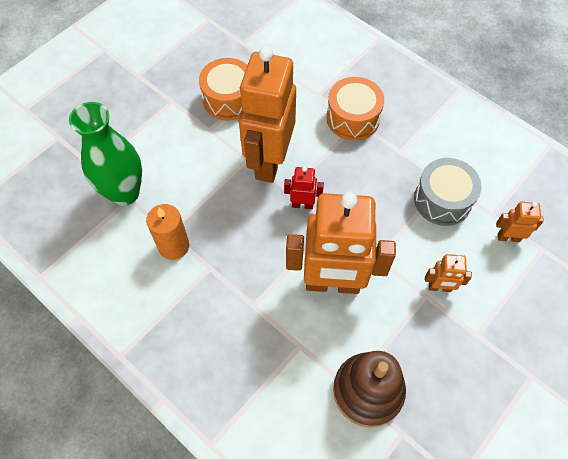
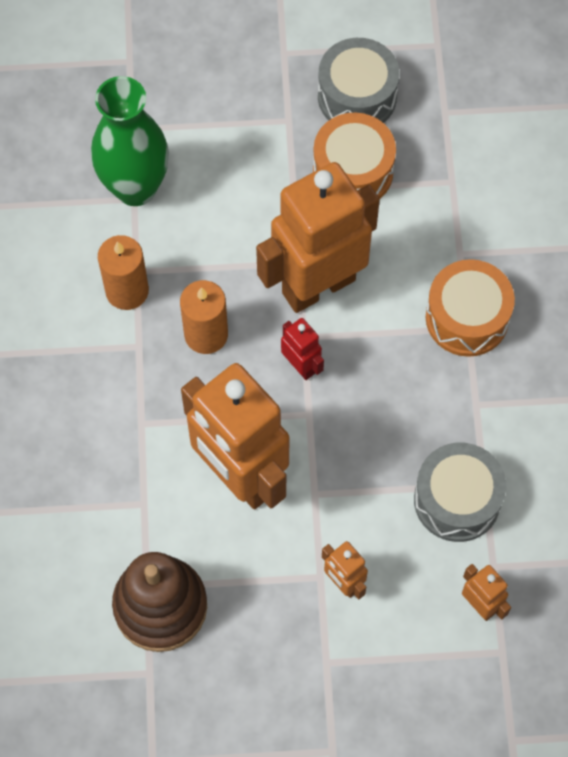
camera: 45 degrees right, 5 degrees up
(194, 66) = (357, 96): none -> grey drum
(239, 231) = (206, 334): none -> orange candle

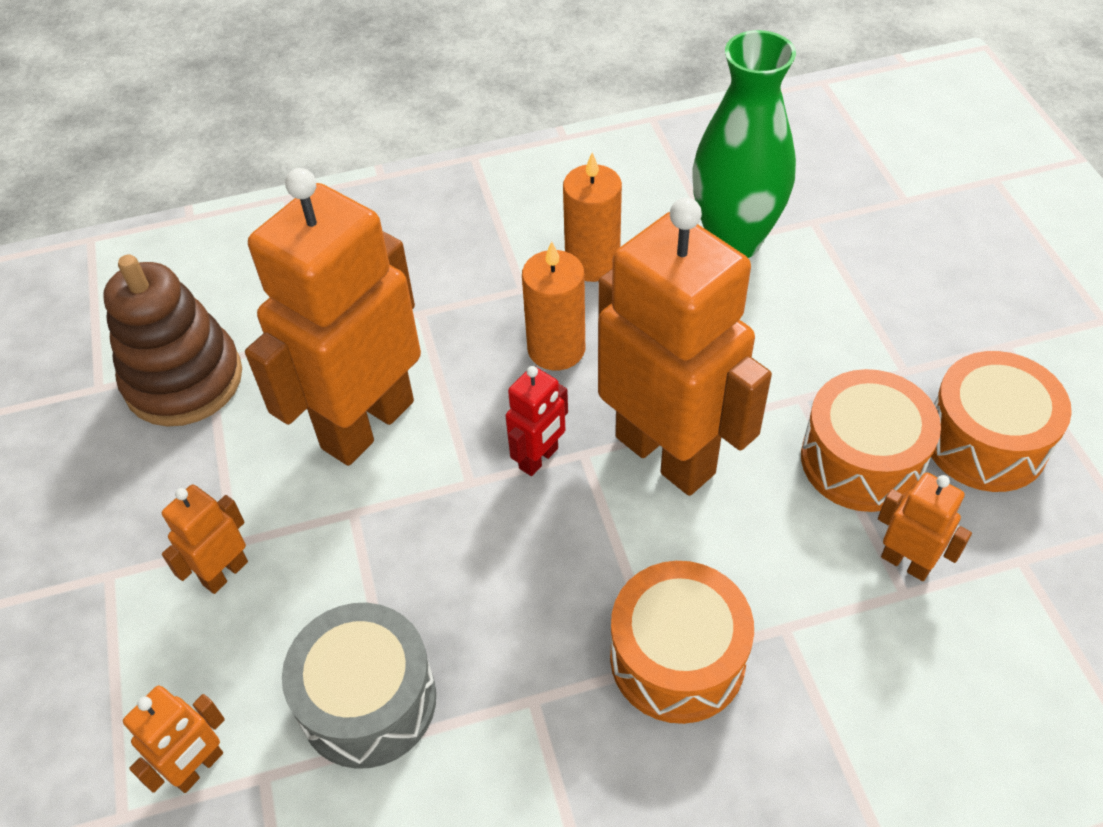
camera: 80 degrees right, 15 degrees down
(357, 96) = (985, 441): grey drum -> orange drum
(432, 173) = (906, 562): none -> orange robot

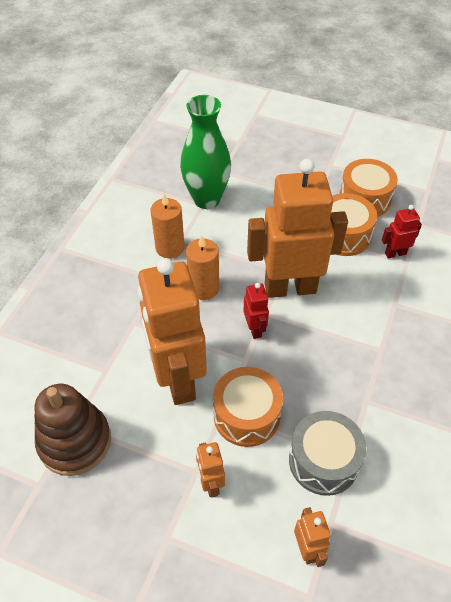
camera: 55 degrees left, 0 degrees up
(677, 658) = (383, 343): orange drum -> orange drum (246, 415)
(906, 562) = (395, 253): orange robot -> red robot

